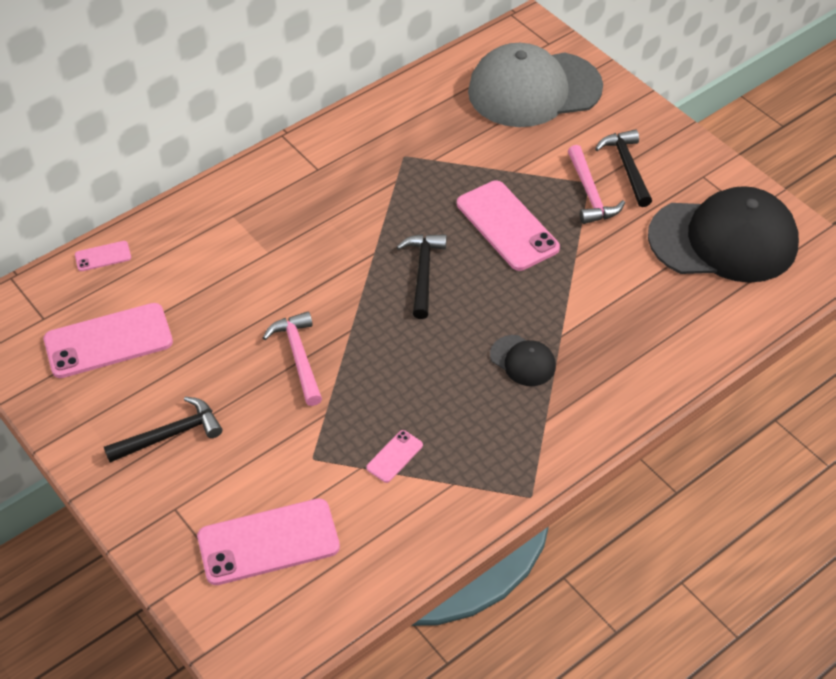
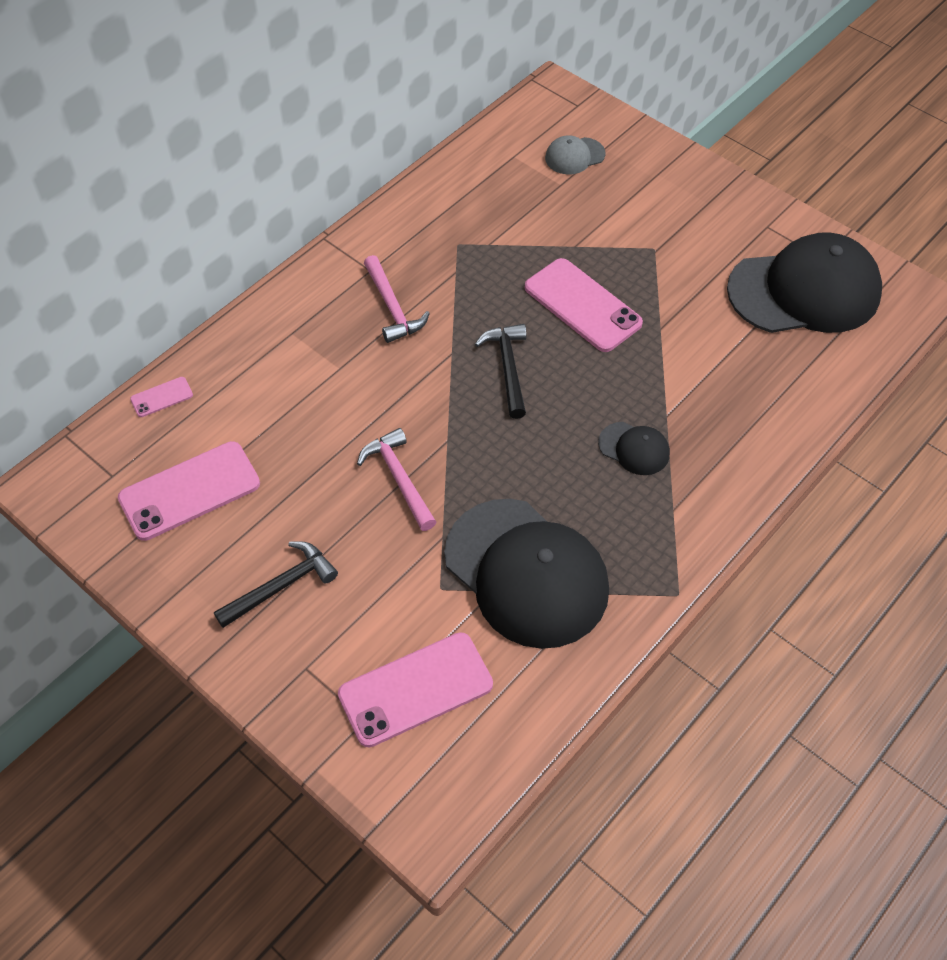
camera: 10 degrees left, 5 degrees up
(394, 456) = (526, 573): pink phone -> black cap
(534, 89) = (574, 156): grey cap -> grey cap, size x0.44
(590, 194) = (659, 260): pink hammer -> pink hammer (392, 307)
(627, 167) = (688, 227): black hammer -> none

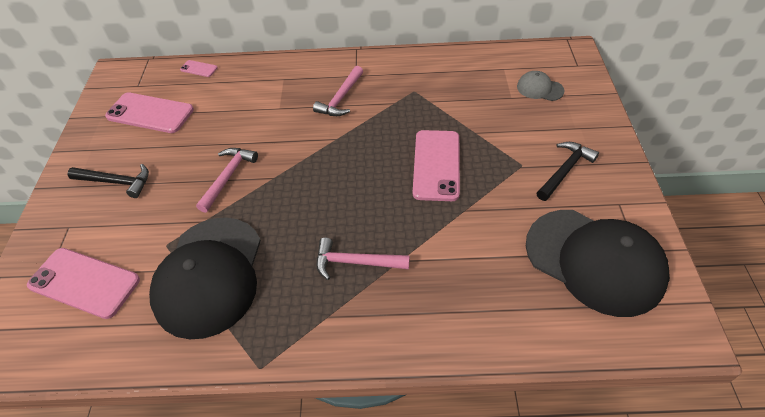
camera: 50 degrees right, 5 degrees down
(508, 368) = (352, 166): black hammer -> black hammer (565, 170)
(634, 448) = (355, 262): black cap -> pink hammer

